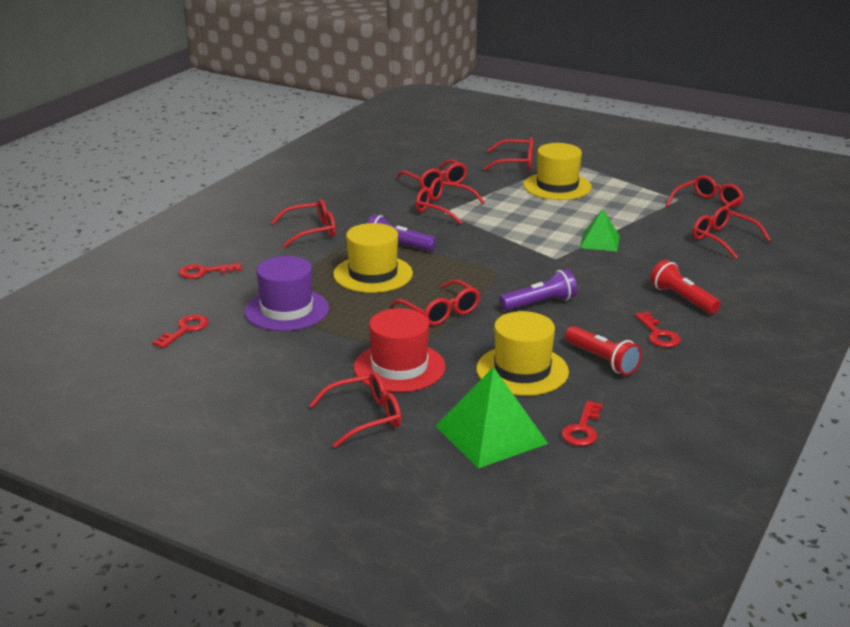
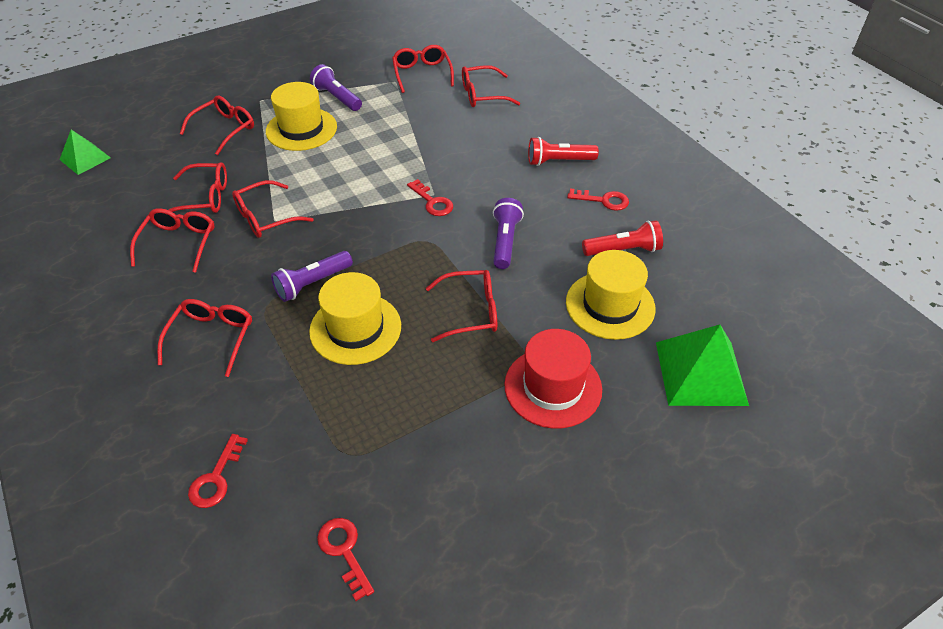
camera: 60 degrees left, 20 degrees up
(287, 310) = (374, 432): purple hat -> none
(364, 417) = (627, 453): red glasses -> red glasses (178, 244)
(582, 429) = (719, 312): red key -> red key (432, 202)
(600, 241) = (427, 156): green pyramid -> green pyramid (85, 158)
(617, 185) = (337, 98): none -> purple flashlight

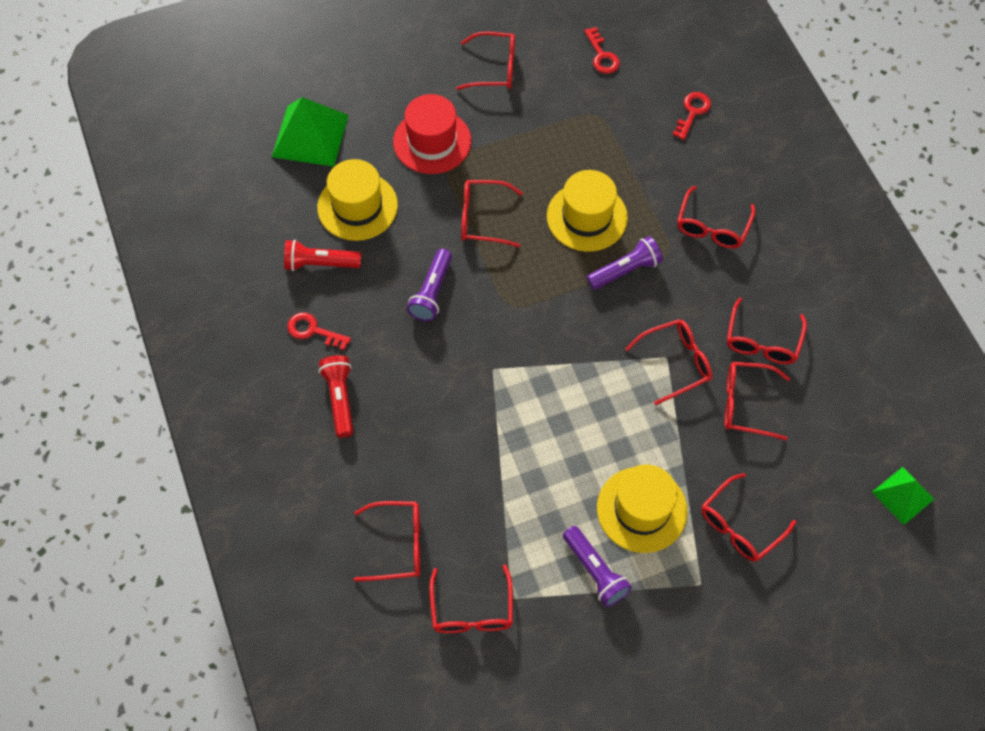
camera: 170 degrees left, 15 degrees up
(432, 202) = (496, 357): red key -> none
(500, 503) = (493, 68): none -> red glasses
(559, 161) = (340, 399): red flashlight -> red flashlight turned 105 degrees counterclockwise

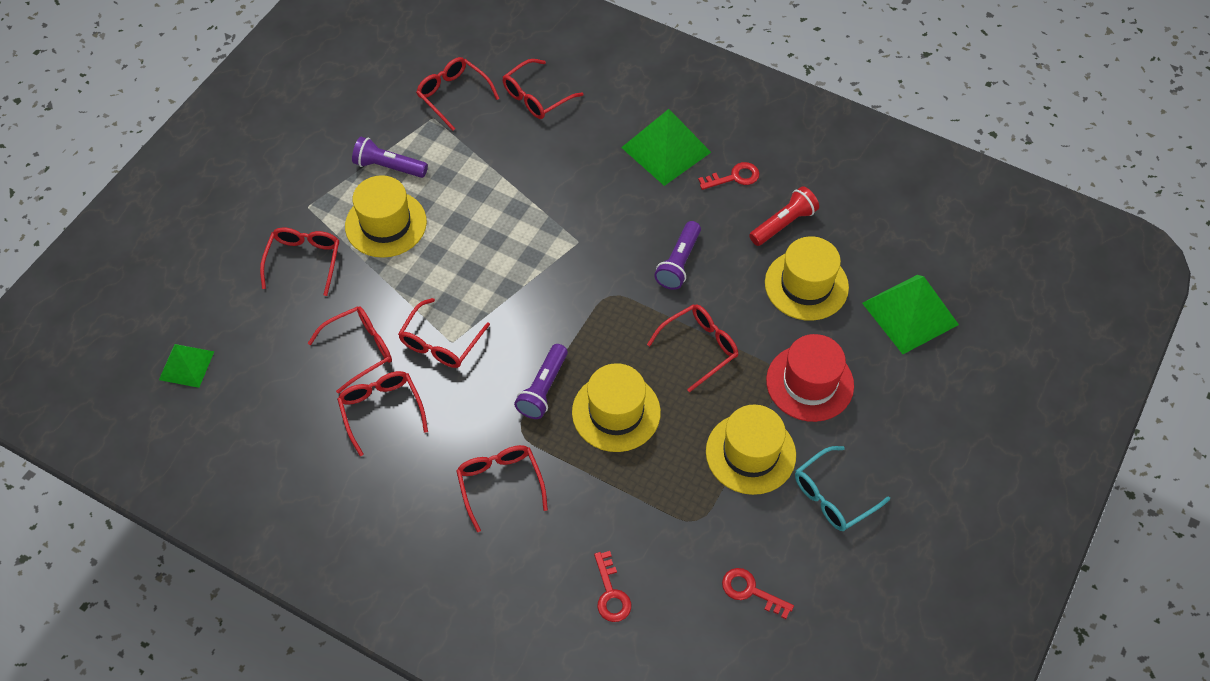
camera: 140 degrees right, 5 degrees down
(340, 399) = (666, 149): red flashlight -> green pyramid
(432, 292) = (679, 263): purple flashlight -> purple flashlight turned 135 degrees counterclockwise
(493, 68) = (833, 495): red glasses -> turquoise glasses
(520, 128) = (750, 453): none -> yellow hat

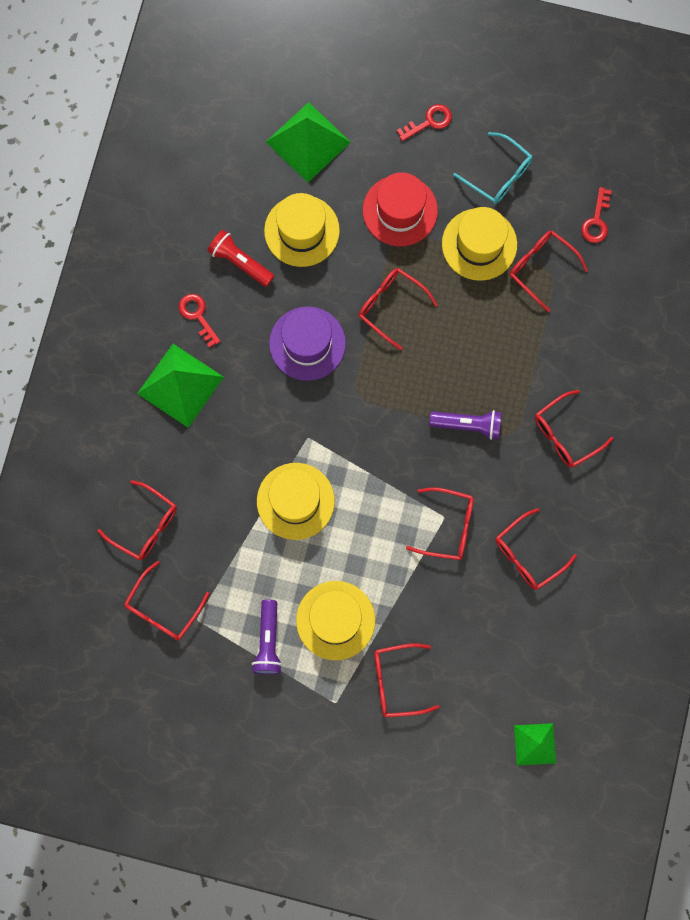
camera: 105 degrees left, 20 degrees up
(359, 350) = (476, 595): red glasses -> red glasses (541, 268)
(611, 593) = (630, 323): red key -> red key (429, 122)
(616, 412) = (473, 359): yellow hat -> yellow hat (295, 501)
(679, 263) = (307, 343): purple flashlight -> purple hat

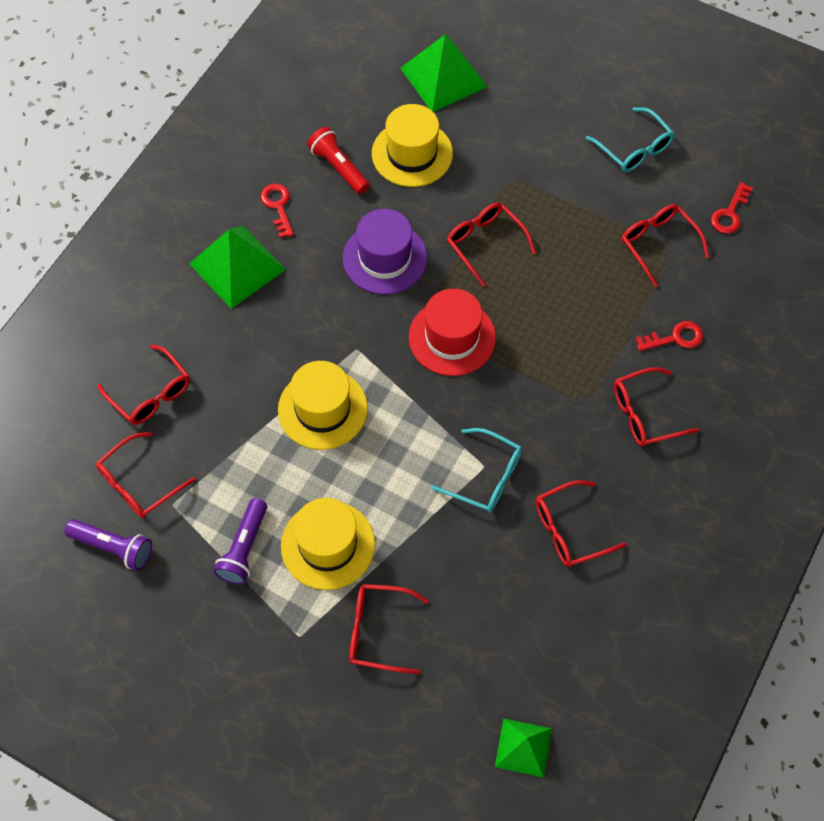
camera: 15 degrees right, 15 degrees down
(400, 210) = (520, 158): red hat -> red hat (452, 337)
(429, 122) = (573, 86): red key -> red key (675, 338)
(447, 526) = (484, 476): red glasses -> turquoise glasses
(468, 425) = (537, 378): purple flashlight -> purple flashlight (113, 547)
(479, 244) = (596, 207): yellow hat -> none

